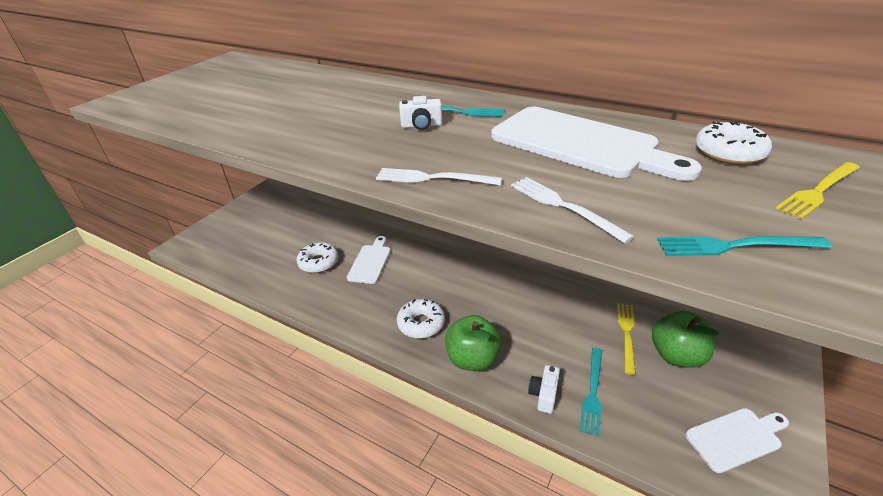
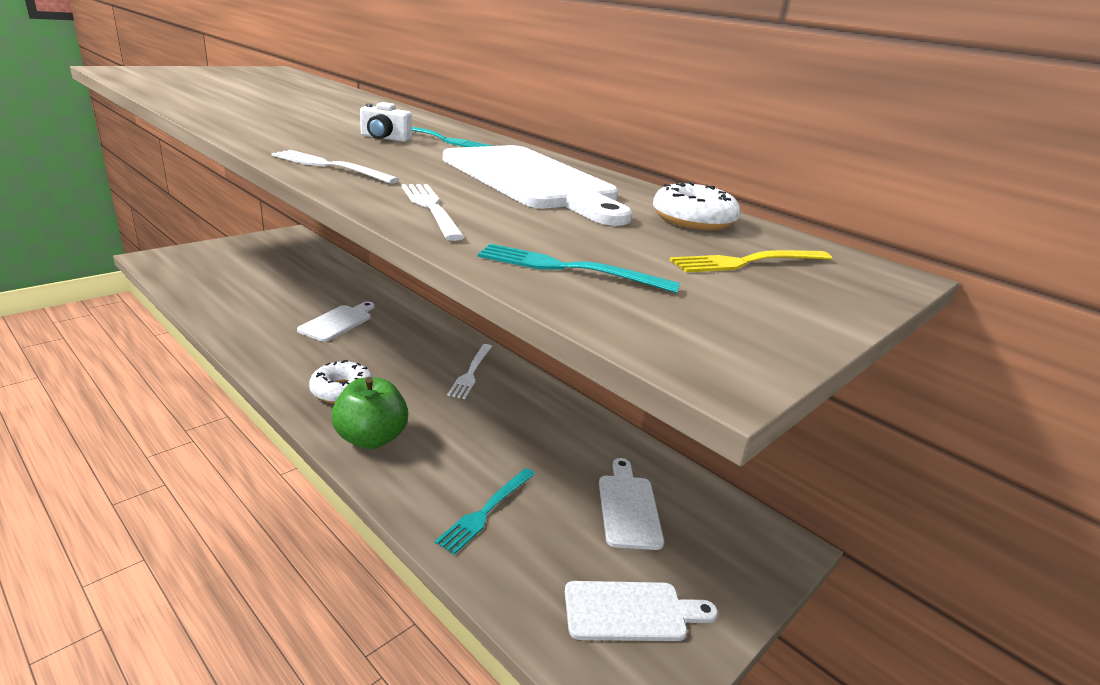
camera: 10 degrees right, 10 degrees down
(319, 262) = (281, 308): white donut -> none
(496, 276) = (471, 372): none -> white fork
(544, 394) = (424, 495): white camera -> none
(627, 334) = (582, 469): yellow fork -> none
(676, 355) = (628, 507): green apple -> white cutting board

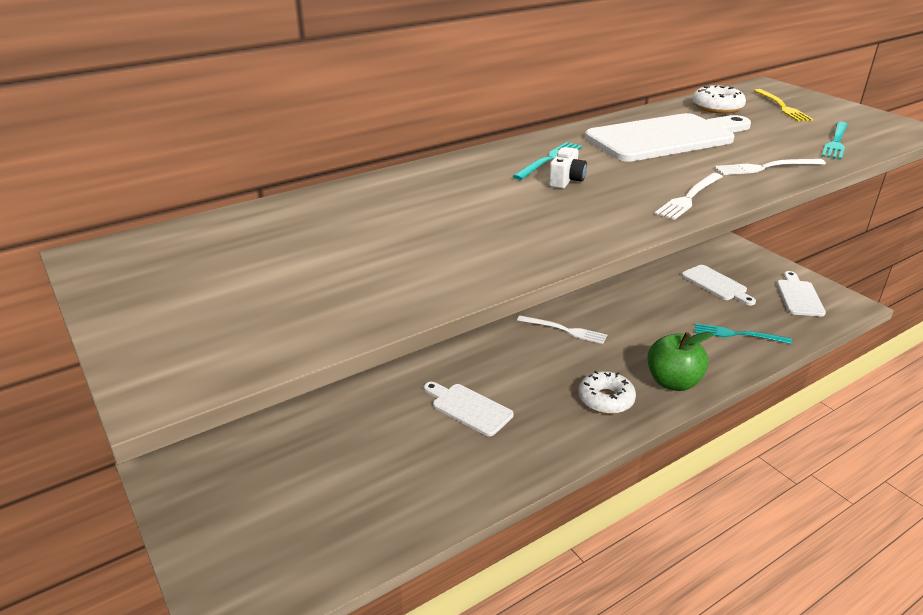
camera: 75 degrees left, 5 degrees up
(486, 511) = (738, 334): turquoise fork -> turquoise fork turned 150 degrees clockwise
(628, 507) = (716, 284): white cutting board -> white cutting board turned 135 degrees counterclockwise

